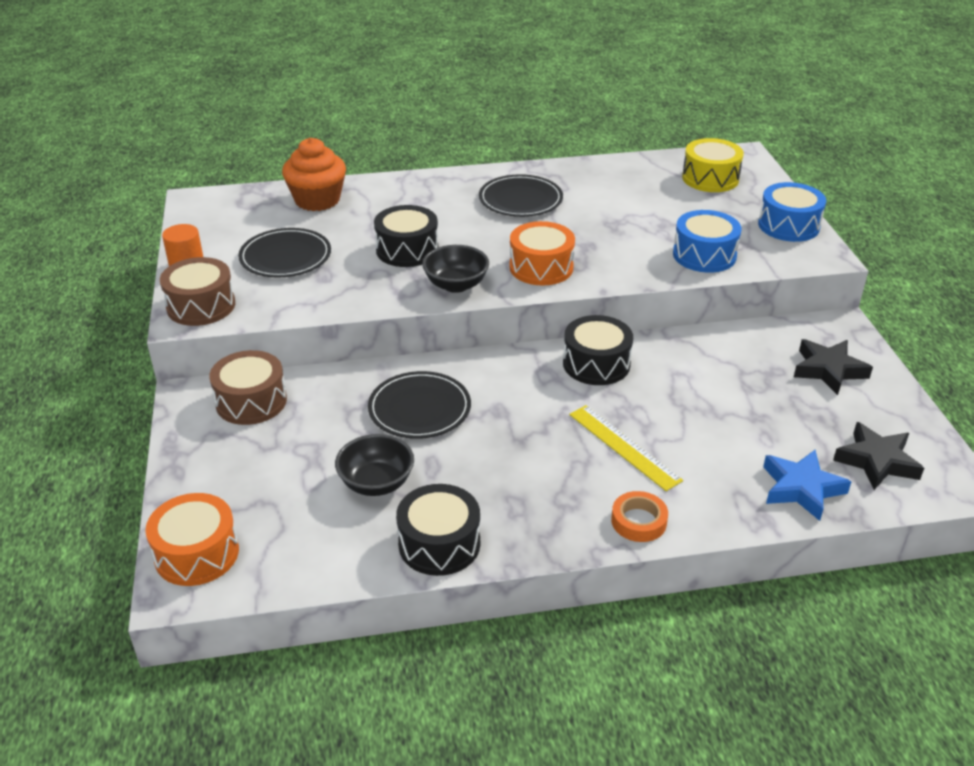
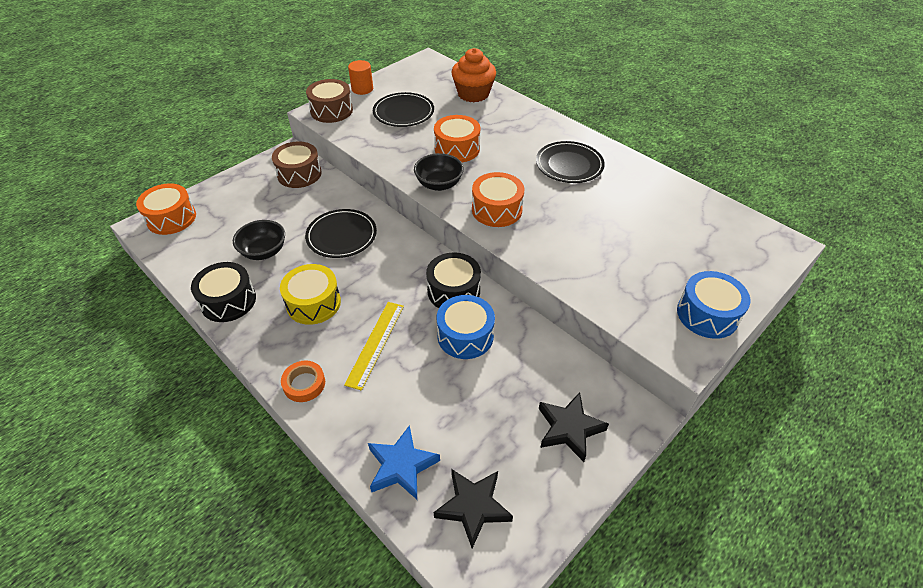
camera: 55 degrees right, 10 degrees up
(407, 250) = (457, 149): black drum -> orange drum
(704, 255) = (603, 282): blue drum -> blue drum (465, 336)
(710, 178) = (721, 241): yellow drum -> yellow drum (313, 303)

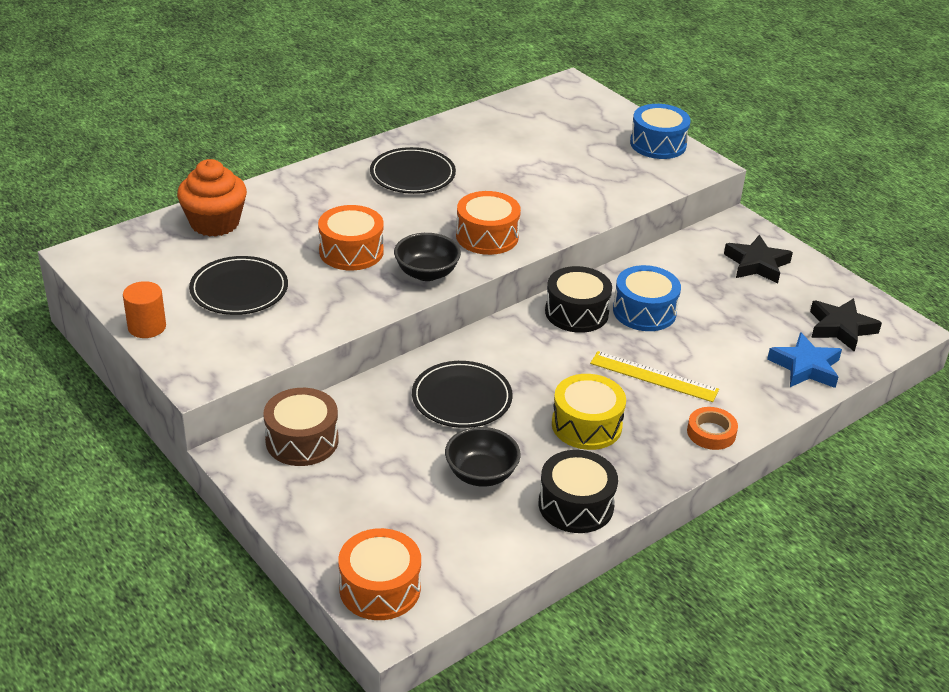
camera: 85 degrees left, 10 degrees down
(331, 110) = (202, 361): brown drum -> none

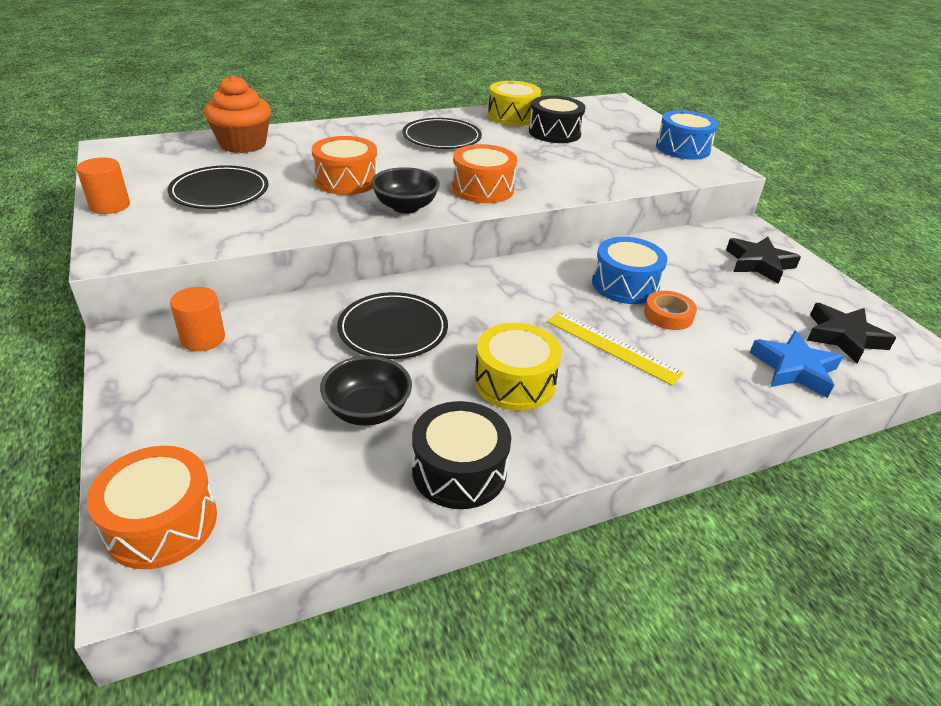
camera: 15 degrees right, 0 degrees up
(302, 440) = (203, 338): brown drum -> orange cylinder
(470, 128) = (512, 116): none -> yellow drum
(576, 312) = (553, 274): black drum -> black drum (554, 133)
(711, 433) = (659, 419): orange tape -> orange tape (668, 315)

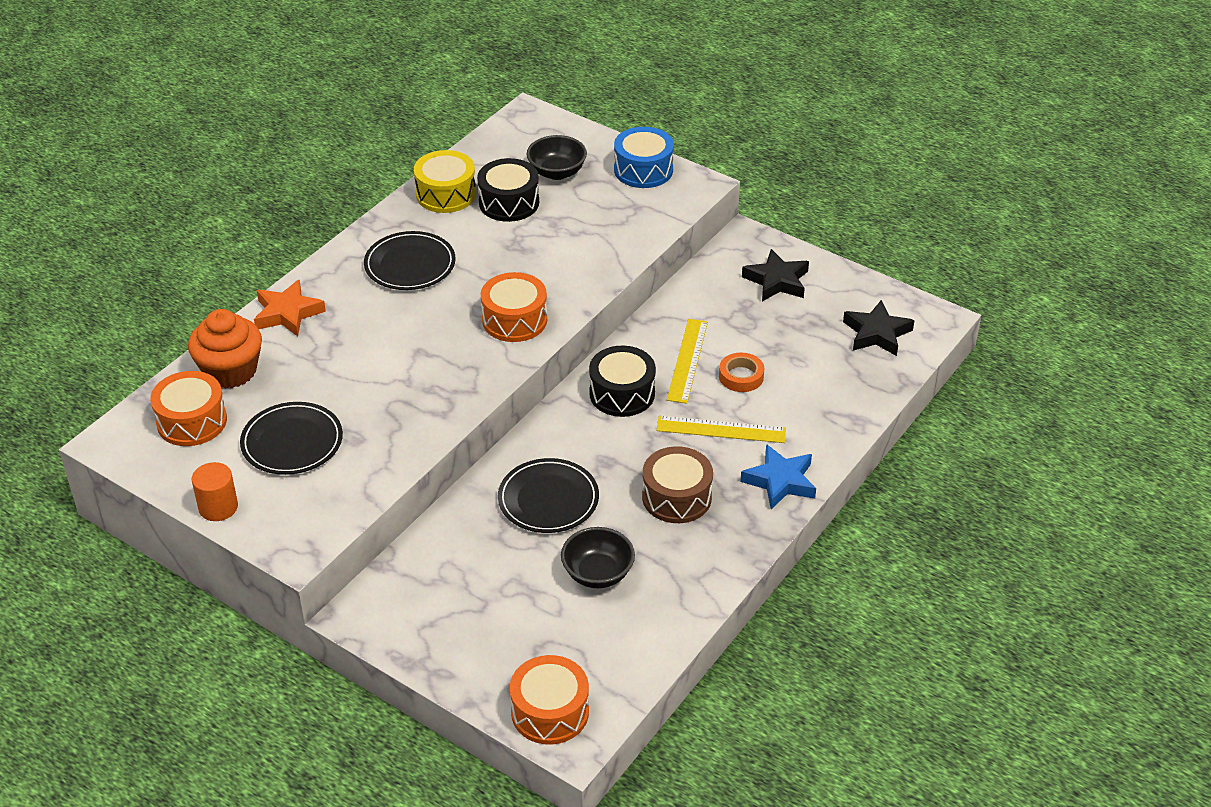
camera: 30 degrees left, 5 degrees up
(203, 338) = (413, 584): orange cylinder -> none
(324, 132) = (287, 313): none -> orange star
(346, 180) = (386, 370): orange drum -> orange drum (192, 421)
(405, 207) = (472, 377): black bowl -> black bowl (557, 172)
(459, 471) = (696, 582): black drum -> black drum (622, 393)
(514, 382) = (676, 497): yellow drum -> brown drum
(625, 285) = (687, 360): blue drum -> yellow ruler
(794, 369) = (857, 384): blue star -> blue star (780, 481)

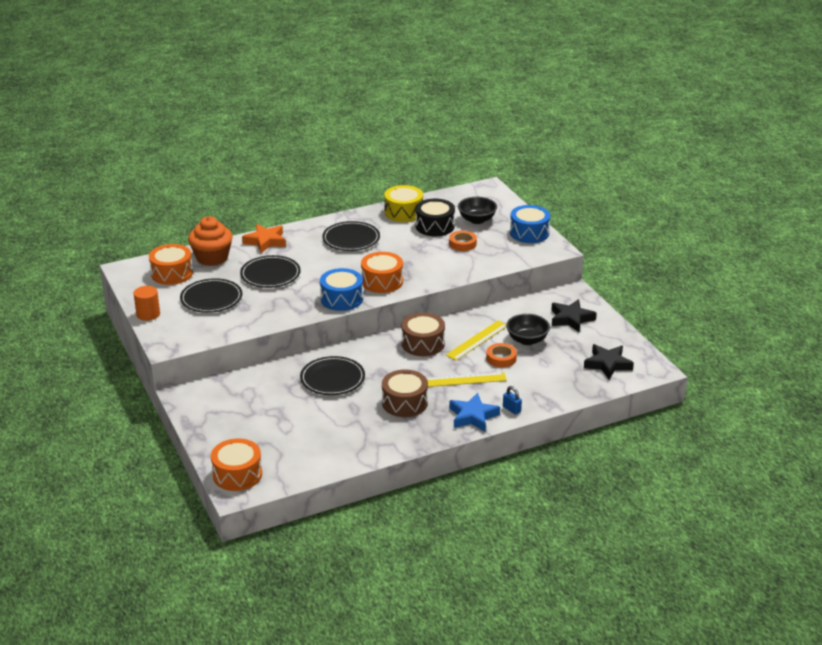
camera: 30 degrees right, 10 degrees down
(344, 367) = (270, 274): none -> black plate
(483, 370) = (342, 299): none -> blue drum
(571, 218) = (462, 244): none -> orange tape
(597, 574) = (325, 422): black bowl -> black bowl (527, 340)
(622, 393) = (423, 343): black drum -> brown drum
(721, 429) = (463, 380): yellow ruler -> yellow ruler turned 45 degrees counterclockwise
(818, 450) = (511, 409): none -> blue padlock

